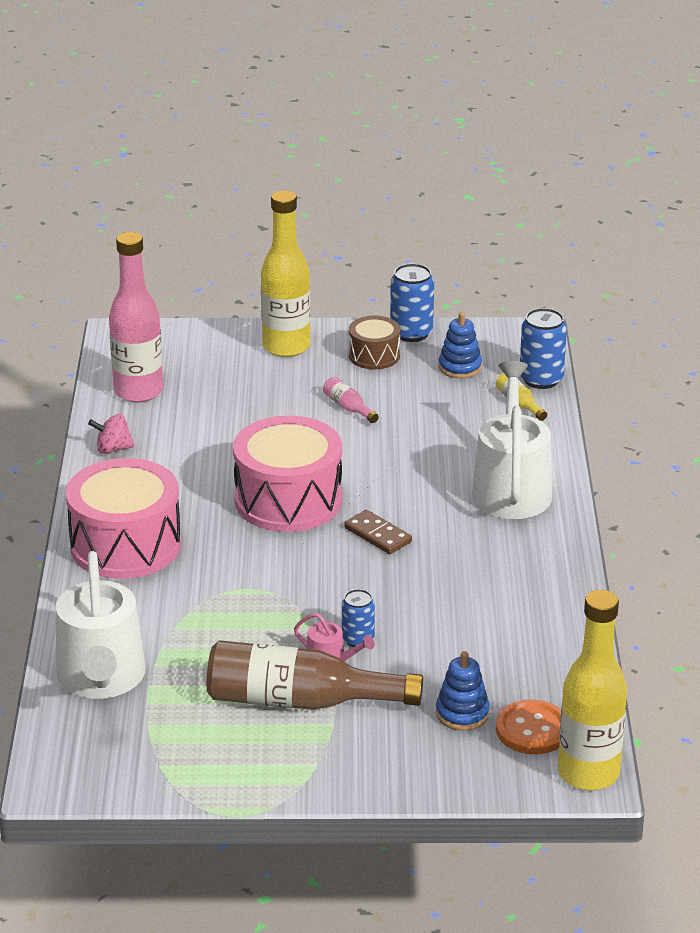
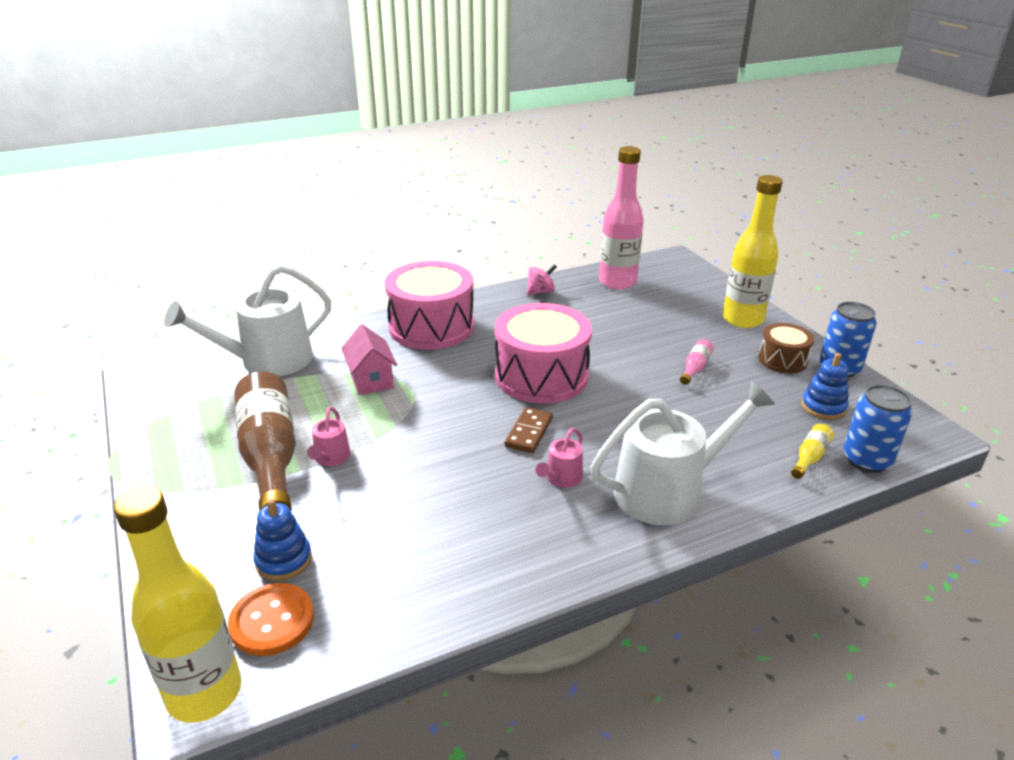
camera: 65 degrees right, 0 degrees up
(113, 449) = (540, 292): pink spinning top -> pink spinning top turned 90 degrees clockwise
(206, 611) = (371, 380): none -> pink house
(358, 639) = (371, 463): blue can -> none
(457, 537) = (561, 478): none -> pink watering can

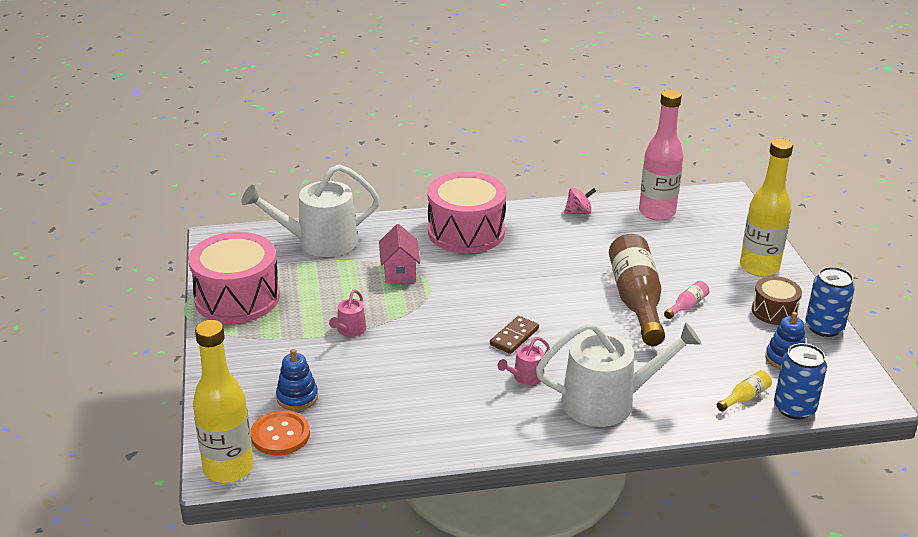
camera: 15 degrees right, 0 degrees up
(270, 457) = (304, 321): brown bottle -> brown bottle (636, 301)
(541, 376) = (545, 291): pink drum -> pink drum (237, 298)

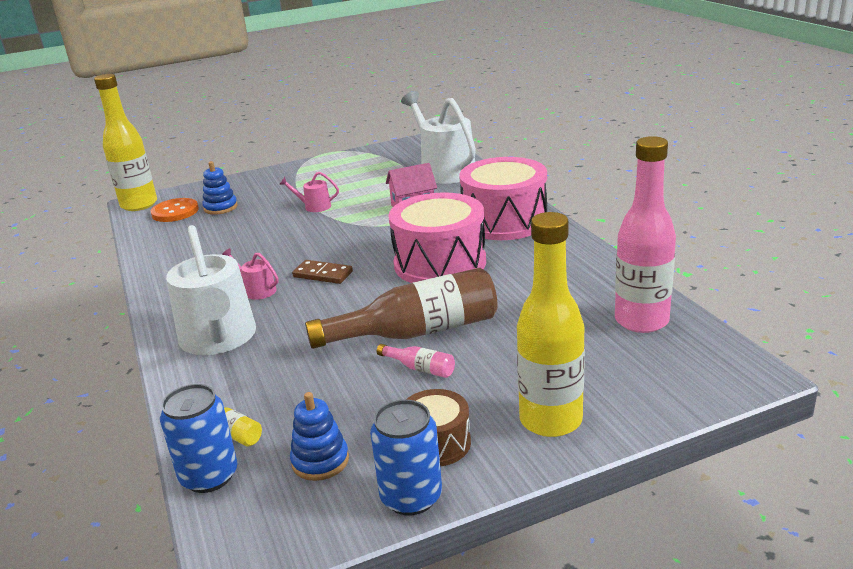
camera: 80 degrees right, 5 degrees down
(237, 298) = (347, 163): pink drum -> pink drum (440, 263)
(578, 212) = (595, 270): pink spinning top -> none

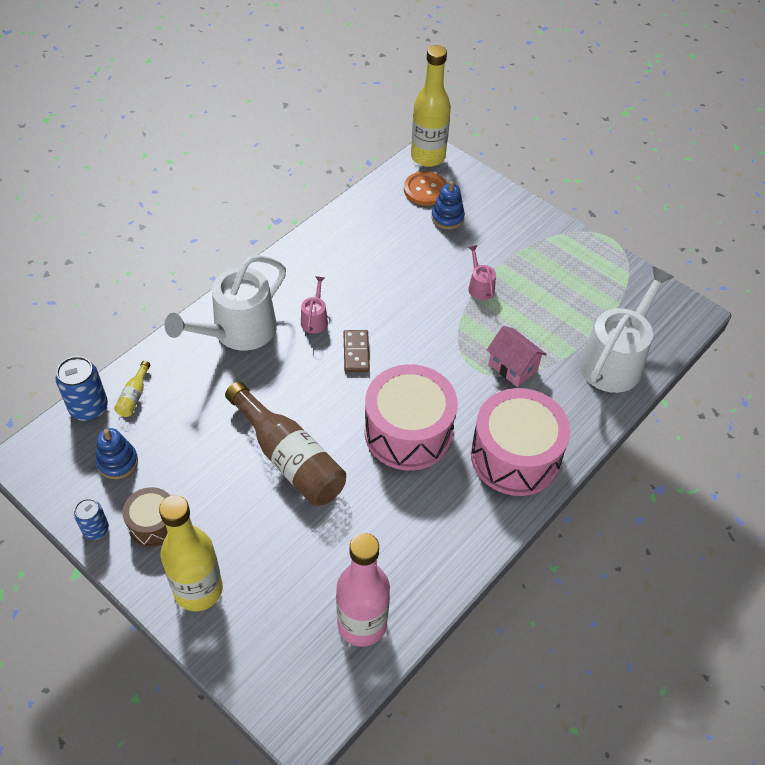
camera: 60 degrees right, 25 degrees up
(411, 497) = (95, 529): blue can -> blue can, size x0.63
(420, 368) = (239, 479): pink bottle -> none

